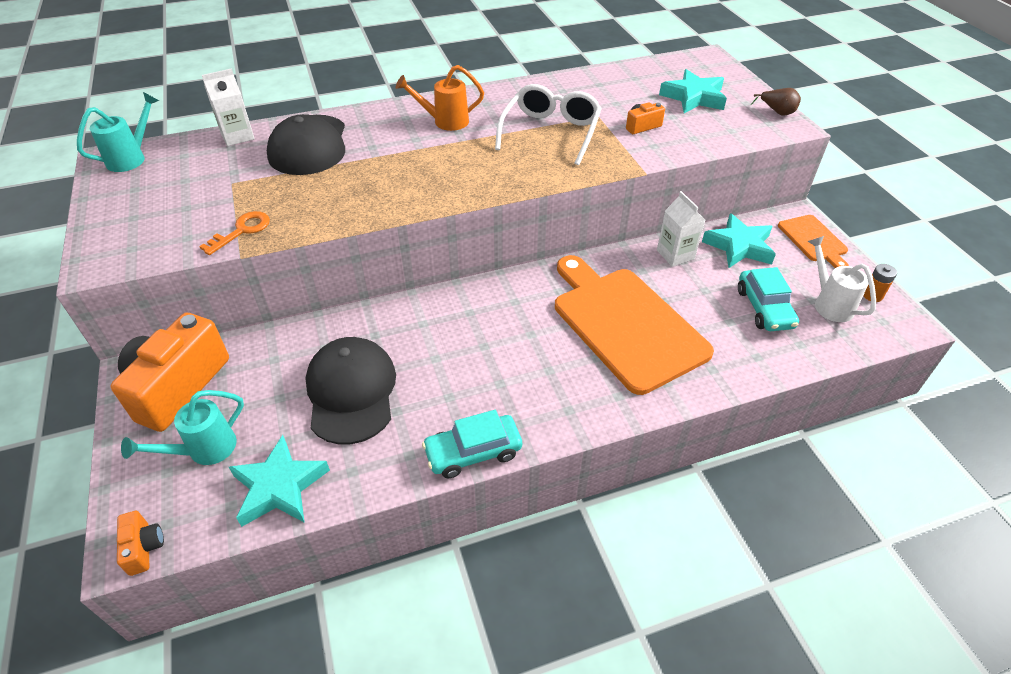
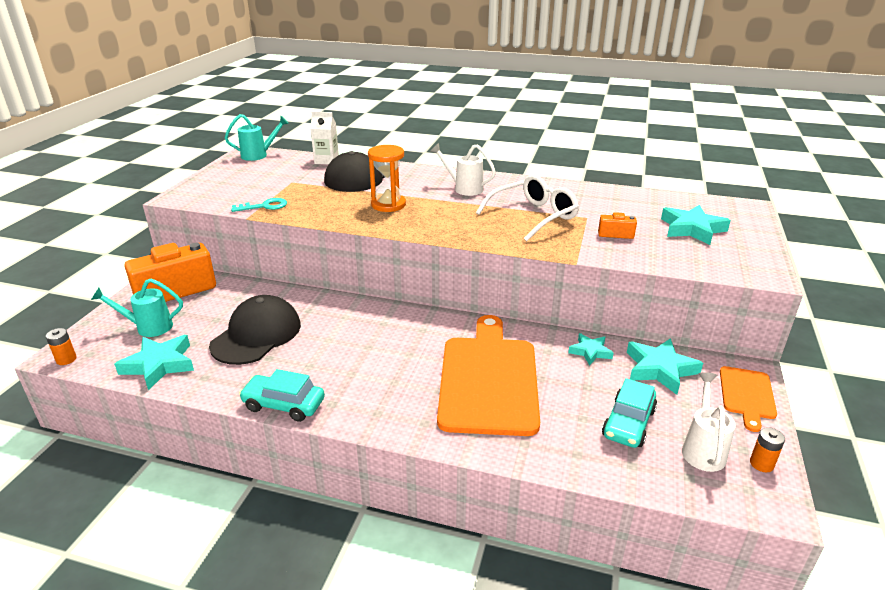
camera: 35 degrees right, 15 degrees down
(144, 548) = (66, 359): orange camera -> orange battery
(241, 231) = (264, 206): orange key -> turquoise key
(389, 172) = (388, 205): none -> orange hourglass
(444, 122) = (464, 188): orange watering can -> white watering can
(675, 254) = (590, 352): white carton -> turquoise star
(777, 112) = (765, 262): brown pear -> none

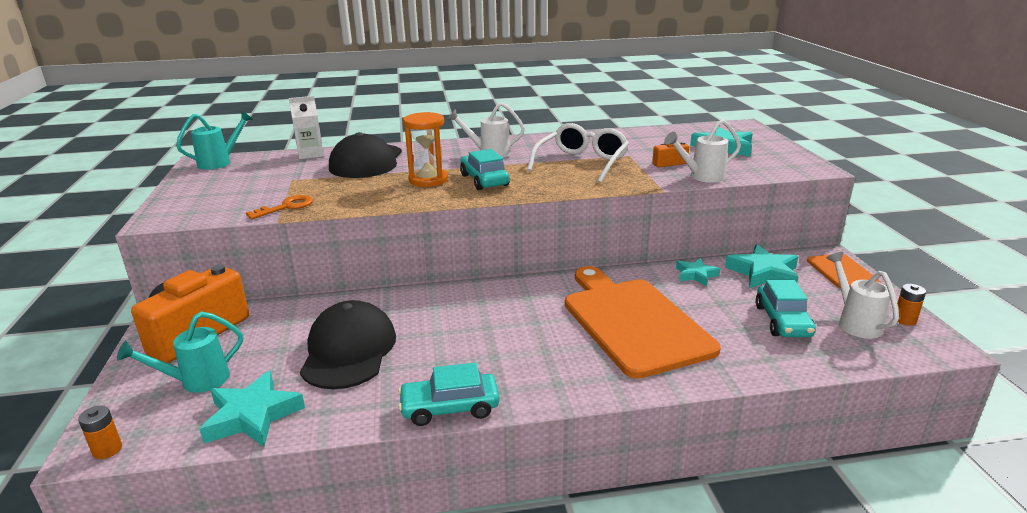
camera: 25 degrees left, 5 degrees down
(264, 206) = (286, 207): turquoise key -> orange key
(431, 215) = (484, 180): none -> turquoise car
(631, 257) = (701, 177): none -> white watering can

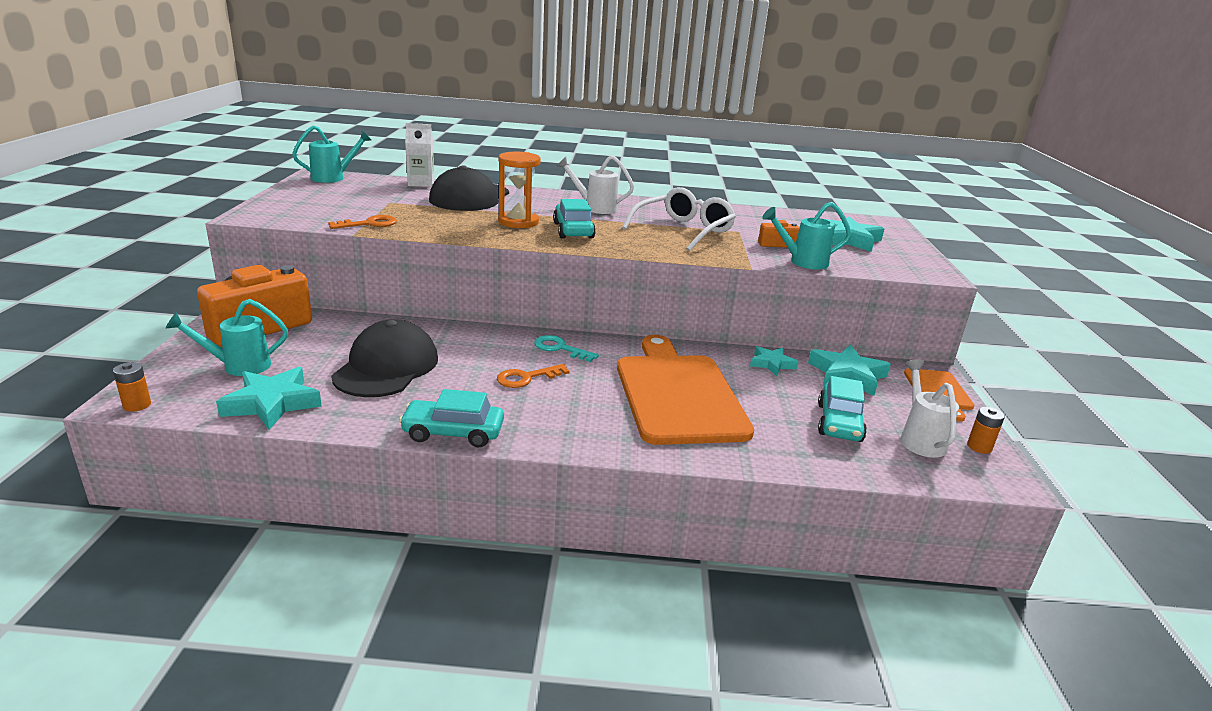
camera: 10 degrees right, 0 degrees up
(489, 334) = (527, 378): none -> orange key
(503, 297) = (560, 348): none -> turquoise key
(701, 177) = (802, 262): white watering can -> turquoise watering can

